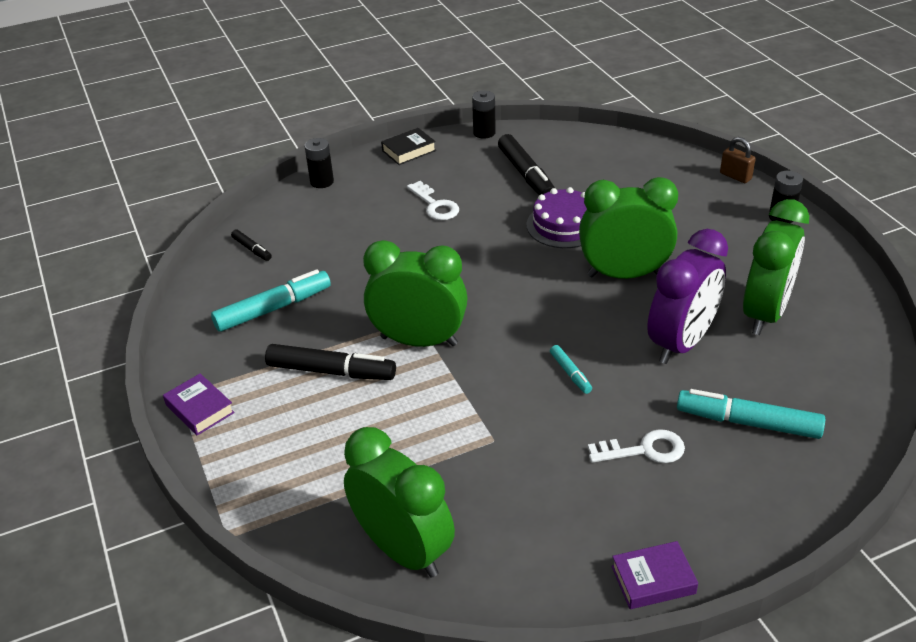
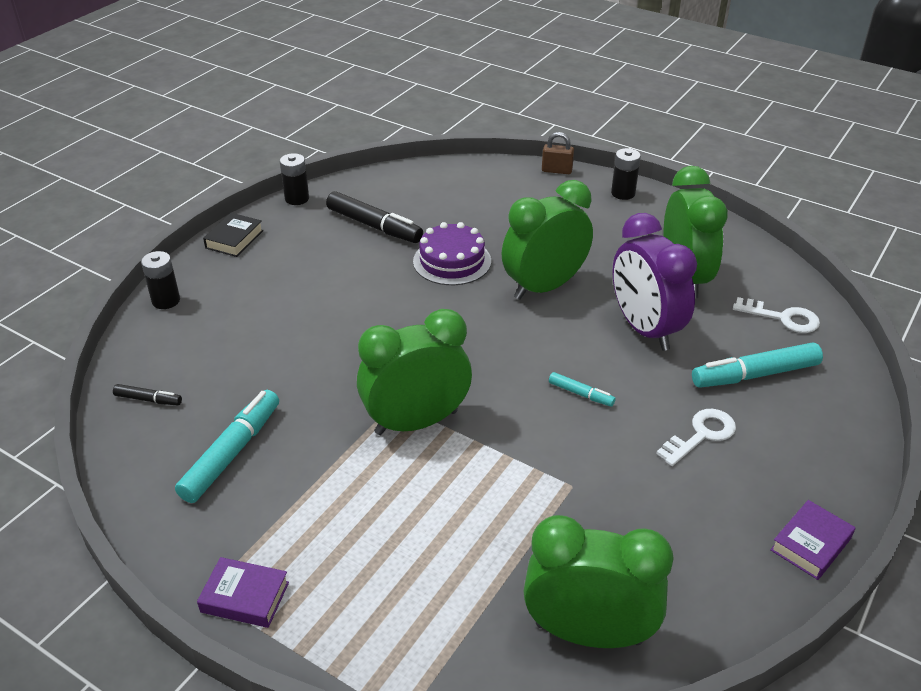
camera: 35 degrees left, 0 degrees up
(331, 371) = (355, 491): black marker -> none
(435, 205) = (311, 284): white key -> white key (782, 318)
(681, 343) = (645, 329): purple clock -> purple clock turned 150 degrees clockwise

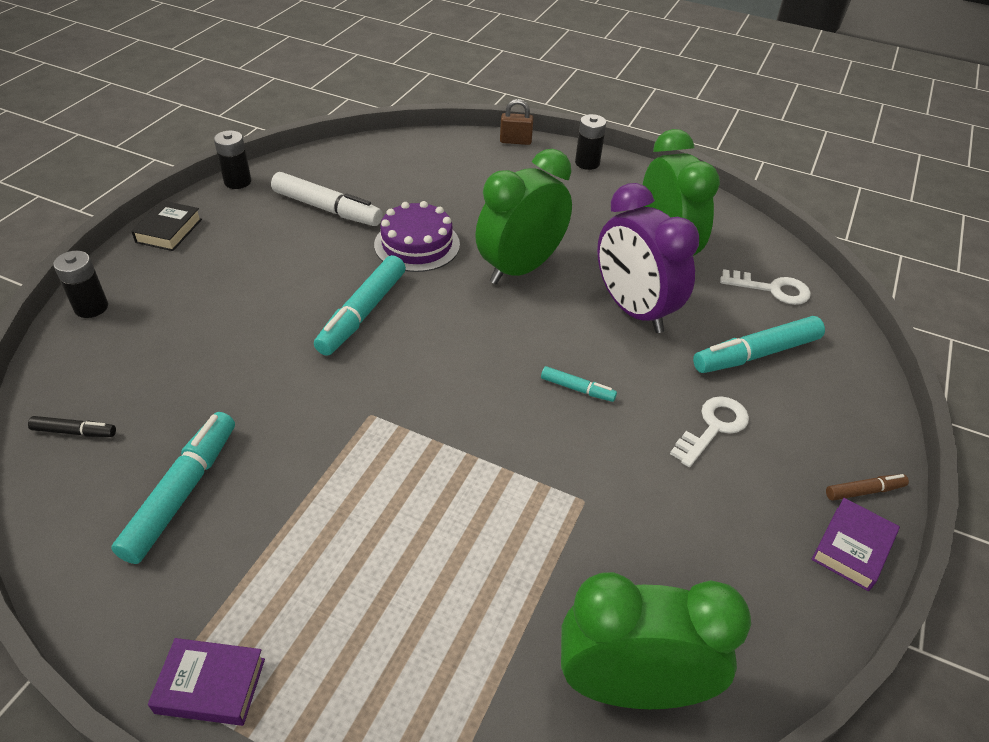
camera: 10 degrees left, 5 degrees up
(374, 226) = (327, 209): black marker -> white marker
(396, 318) = (362, 313): none -> turquoise marker
(416, 422) = (398, 436): green clock -> none
(833, 499) = (864, 491): none -> brown marker

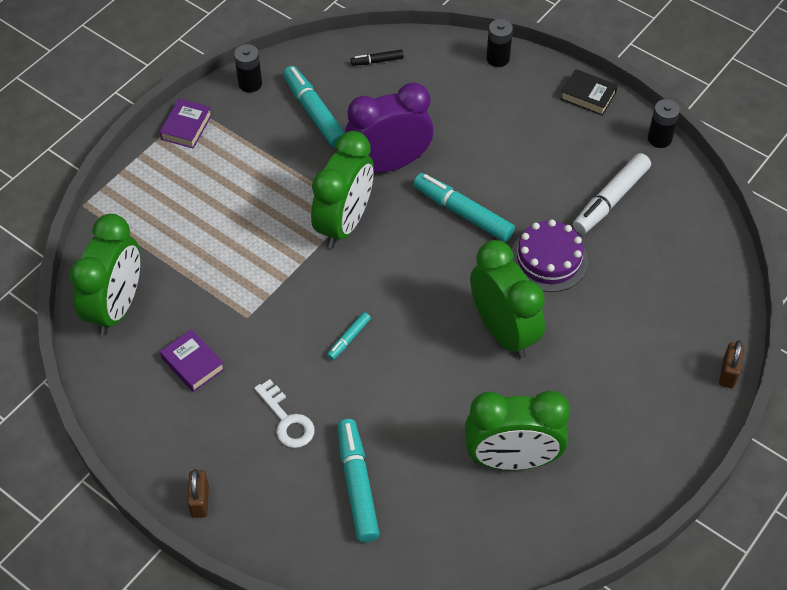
camera: 105 degrees right, 10 degrees up
(74, 432) = (377, 61): black marker -> black marker turned 60 degrees clockwise
(182, 492) = (314, 112): turquoise marker -> turquoise marker turned 150 degrees counterclockwise
(398, 421) = (344, 223): none -> green clock
(587, 163) = (679, 433): black battery -> black battery (250, 84)
(633, 310) = (432, 406): purple clock -> purple clock (389, 164)
(771, 289) = (440, 536): white key -> none
(852, 548) = (159, 468): purple book -> purple book (193, 364)
(864, 491) = (200, 501): brown marker -> brown padlock

